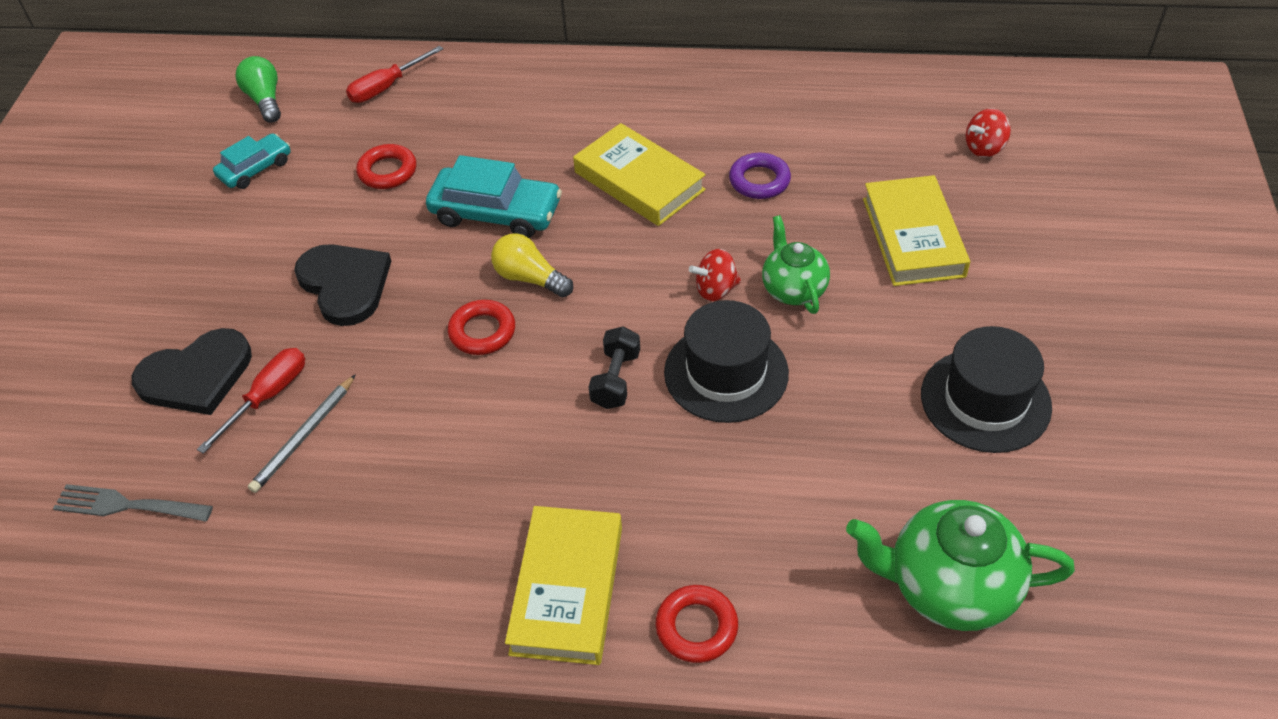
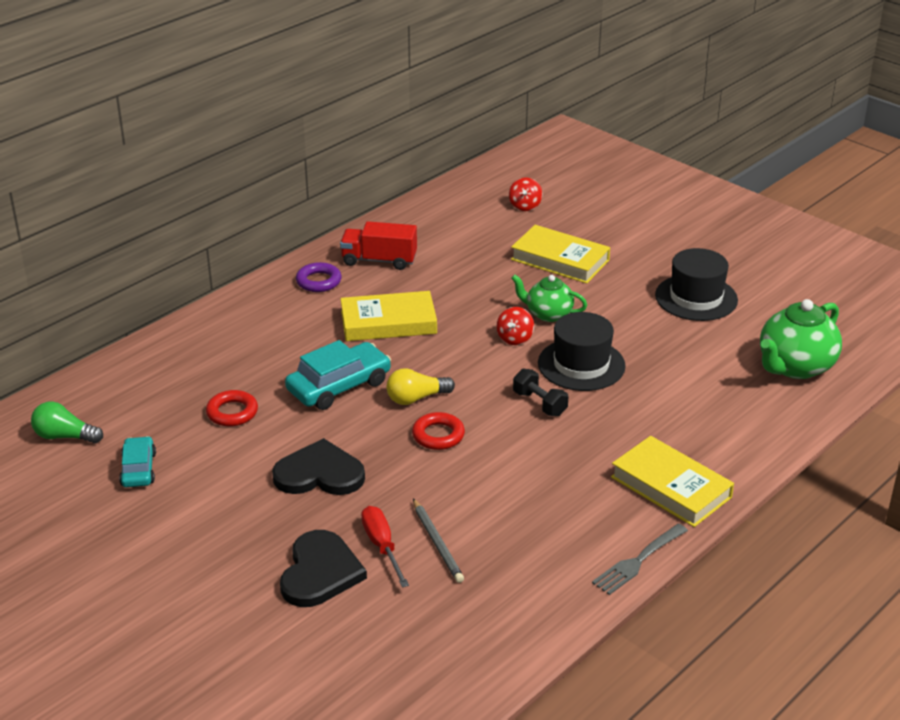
camera: 55 degrees left, 15 degrees down
(127, 505) = (404, 646): grey fork -> grey fork (638, 561)
(387, 87) = (140, 378): red screwdriver -> none
(696, 627) = (740, 454): red ring -> none
(740, 109) = (379, 260): none -> red truck
(759, 180) = (448, 283): purple ring -> purple ring (318, 281)

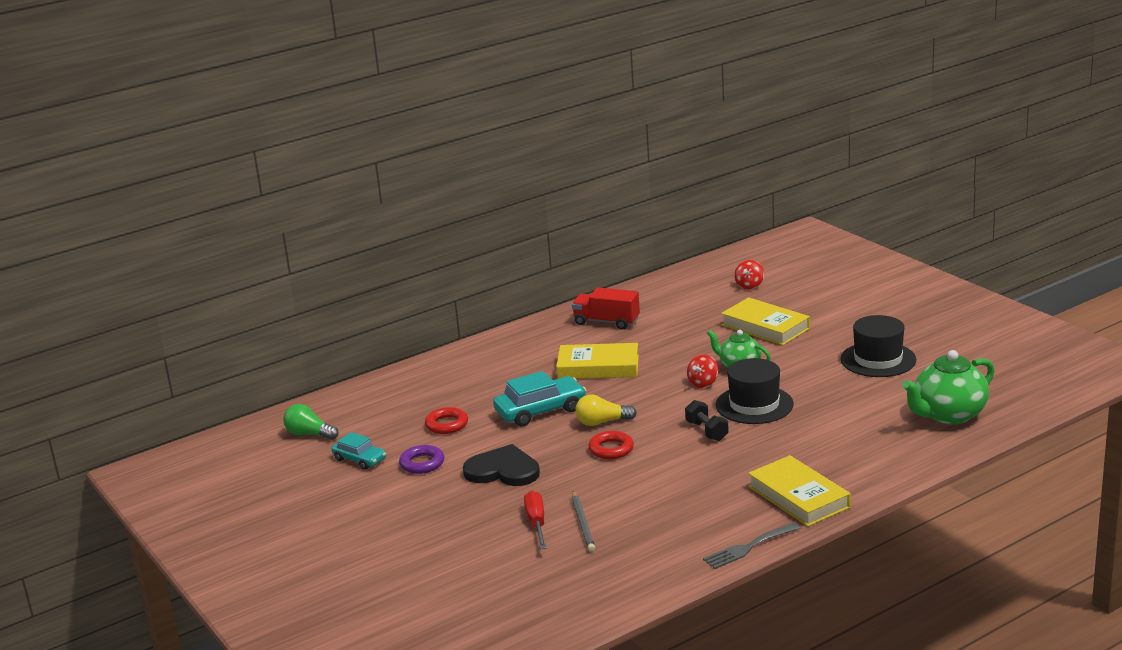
camera: 15 degrees right, 10 degrees down
(138, 469) = (359, 459): turquoise car -> turquoise car turned 120 degrees clockwise
(318, 281) = (550, 335): purple ring -> purple ring (422, 463)
(320, 572) = (480, 537): black heart -> none

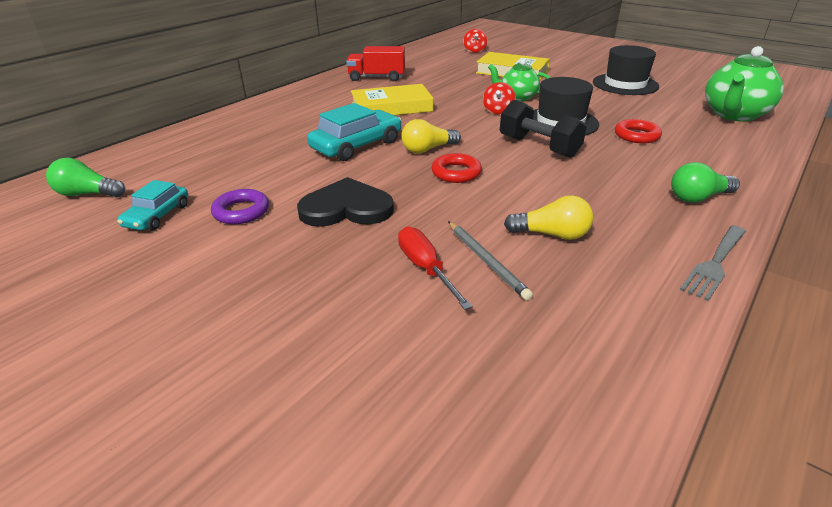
camera: 20 degrees left, 10 degrees up
(359, 459) = (157, 216): turquoise car -> turquoise car turned 90 degrees clockwise
(447, 425) = (258, 168): red ring -> red ring (636, 135)
(647, 511) = (551, 234): none -> yellow light bulb
(707, 431) = (538, 147): black dumbbell -> black dumbbell, size x1.52
(799, 497) = (698, 197): yellow book -> green light bulb

